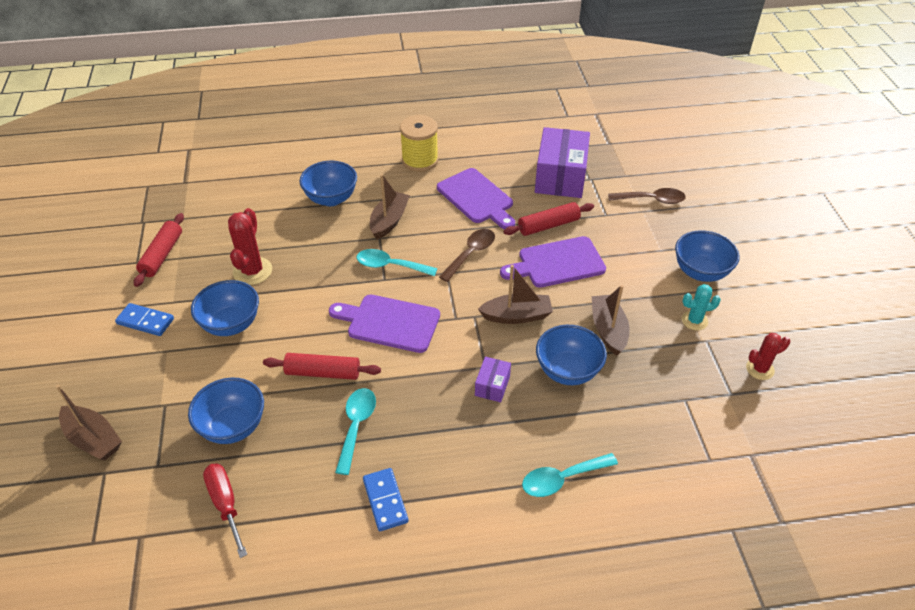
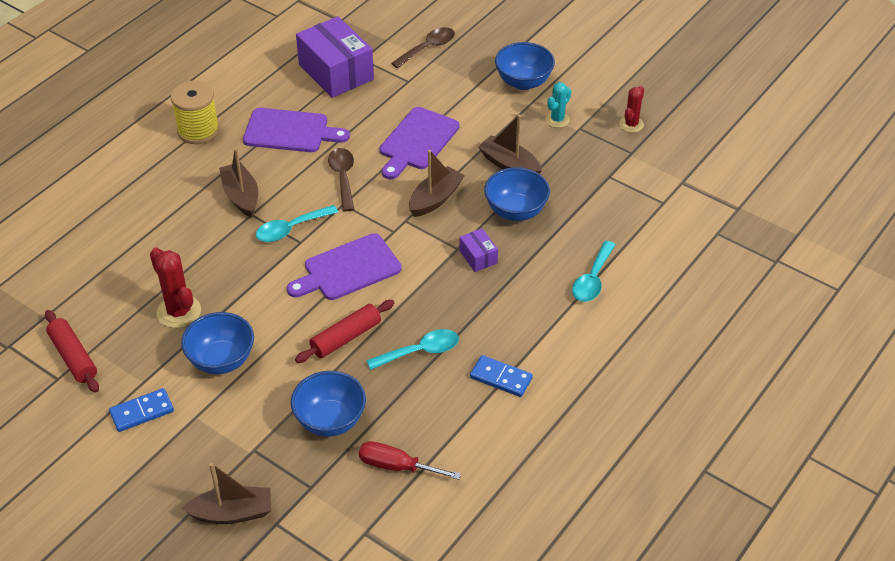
camera: 45 degrees left, 0 degrees up
(331, 199) = (163, 211): blue bowl -> none
(356, 426) = (420, 352): turquoise spoon -> turquoise spoon turned 105 degrees clockwise
(548, 225) = (375, 117): red rolling pin -> none

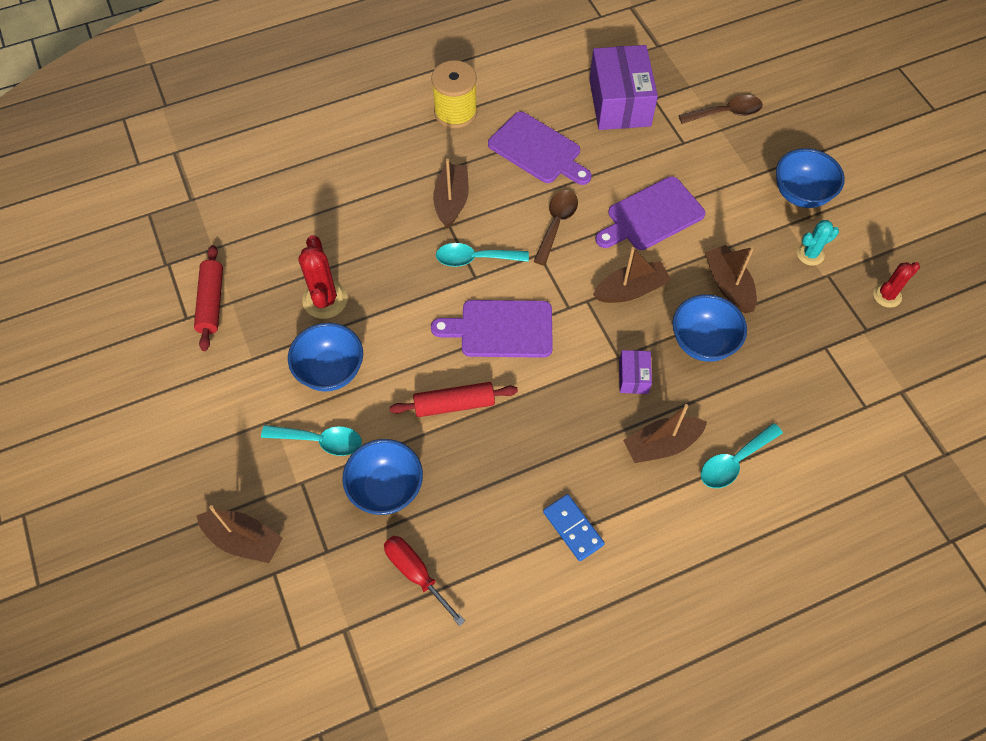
camera: 30 degrees right, 15 degrees up
(142, 412) = (233, 390): blue domino -> none
(420, 352) = (513, 456): turquoise spoon -> turquoise spoon (320, 441)
(531, 292) = (661, 444): none -> brown boat

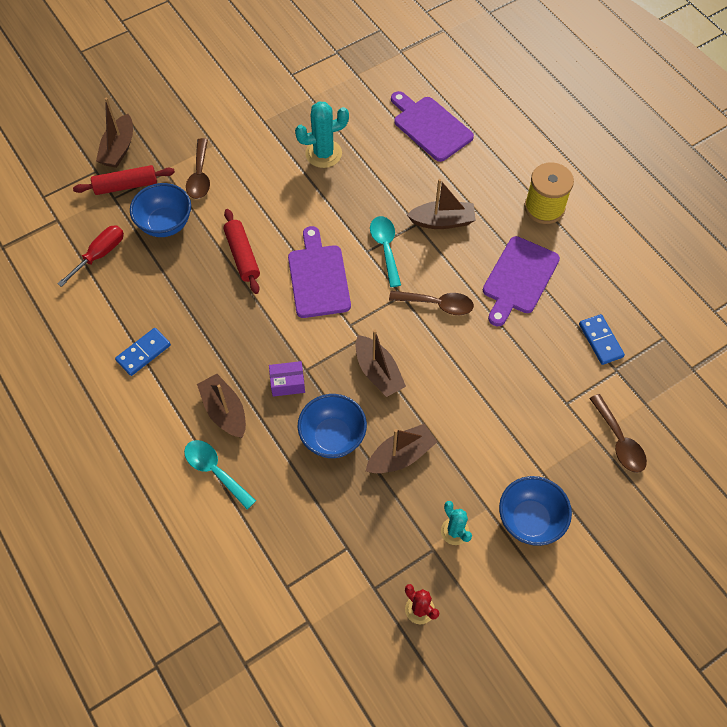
camera: 80 degrees right, 0 degrees up
(211, 302) = (307, 85): red rolling pin -> red rolling pin (126, 186)
(320, 441) = (200, 176): turquoise spoon -> brown spoon
(325, 300) = (323, 154): red cactus -> turquoise cactus
(330, 371) = (260, 170): blue bowl -> none
(619, 102) = (600, 340): purple box -> blue domino
(652, 215) = (467, 382): purple cutting board -> purple cutting board (430, 127)

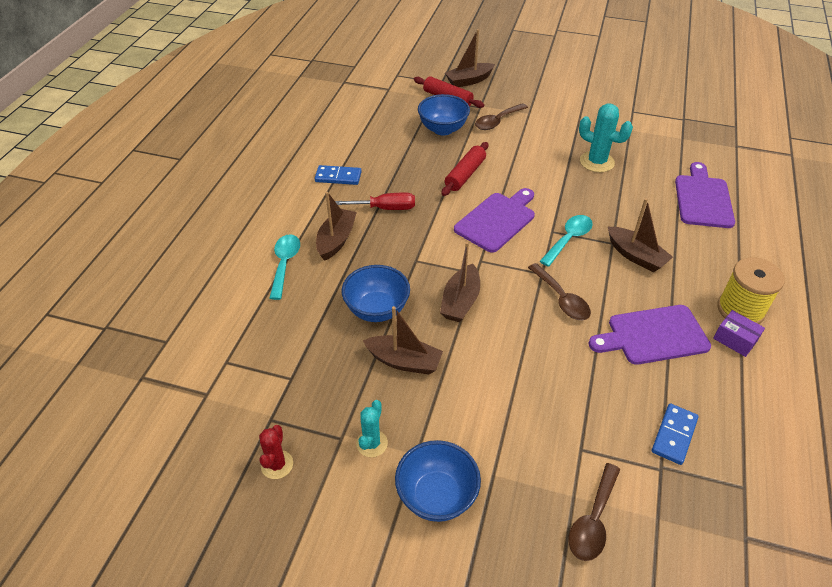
camera: 50 degrees right, 15 degrees down
(100, 254) = (386, 118): red screwdriver -> red screwdriver (386, 208)
(287, 383) = (394, 257): purple box -> purple box (735, 340)

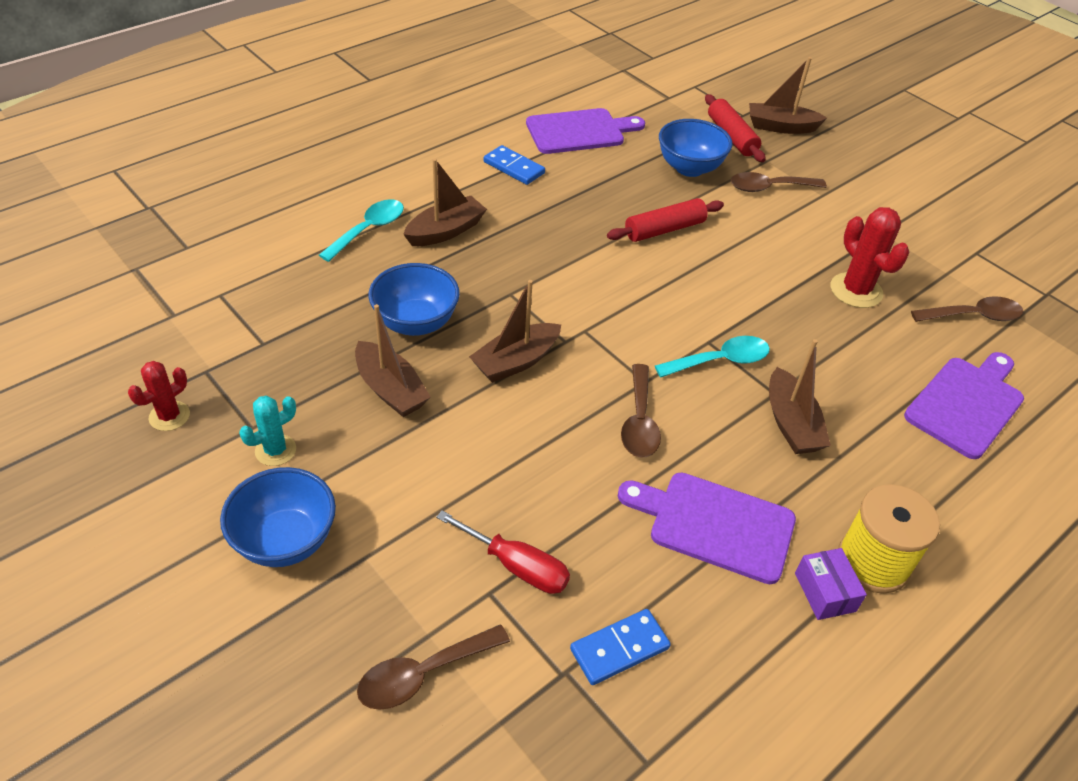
camera: 30 degrees right, 0 degrees up
(386, 208) = (533, 224): red screwdriver -> red screwdriver (517, 566)
(497, 220) = (651, 297): purple cutting board -> purple cutting board (579, 131)
(597, 162) = (856, 290): turquoise cactus -> red cactus
(663, 148) = (973, 316): none -> brown spoon

